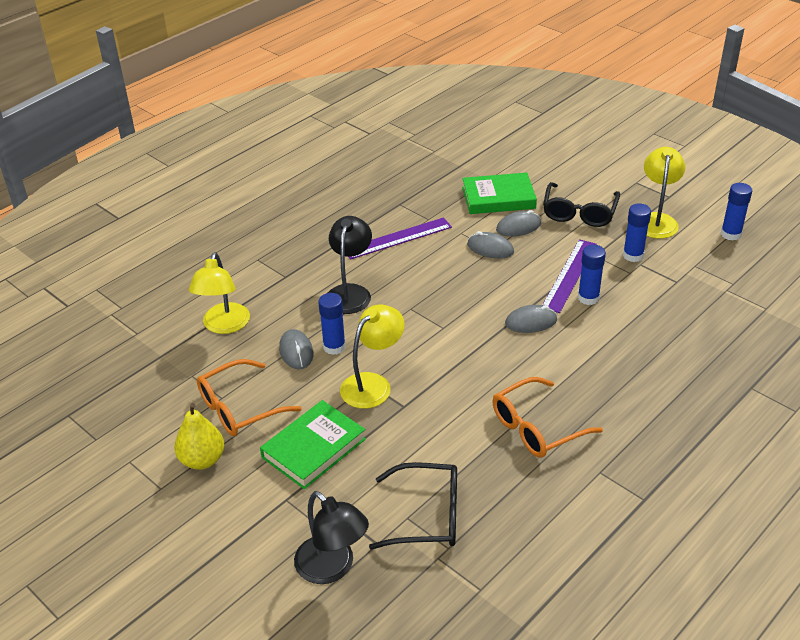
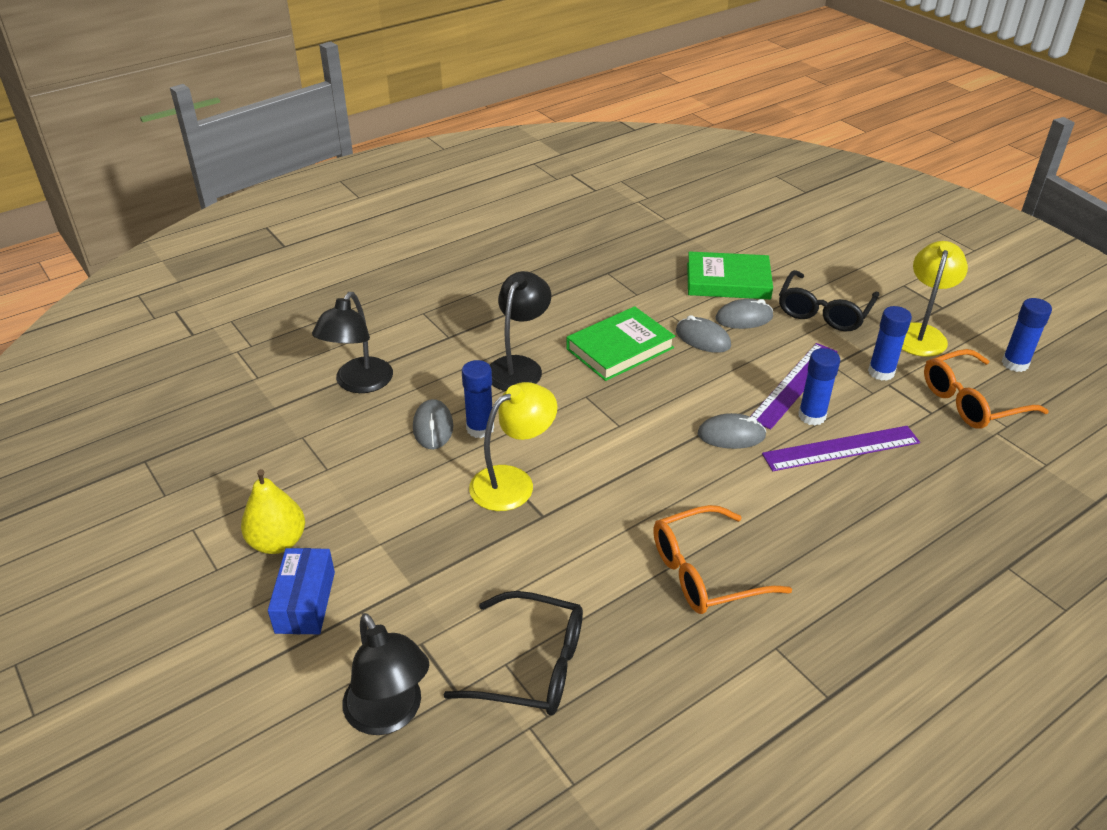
camera: 10 degrees right, 0 degrees up
(224, 326) = (359, 383): yellow lamp -> black lamp
(239, 408) = (343, 485): orange glasses -> orange glasses (971, 401)
(240, 500) = (305, 602): none -> blue box
(313, 448) = (416, 550): green book -> green book (619, 348)
(397, 238) = (594, 311): purple ruler -> purple ruler (841, 448)

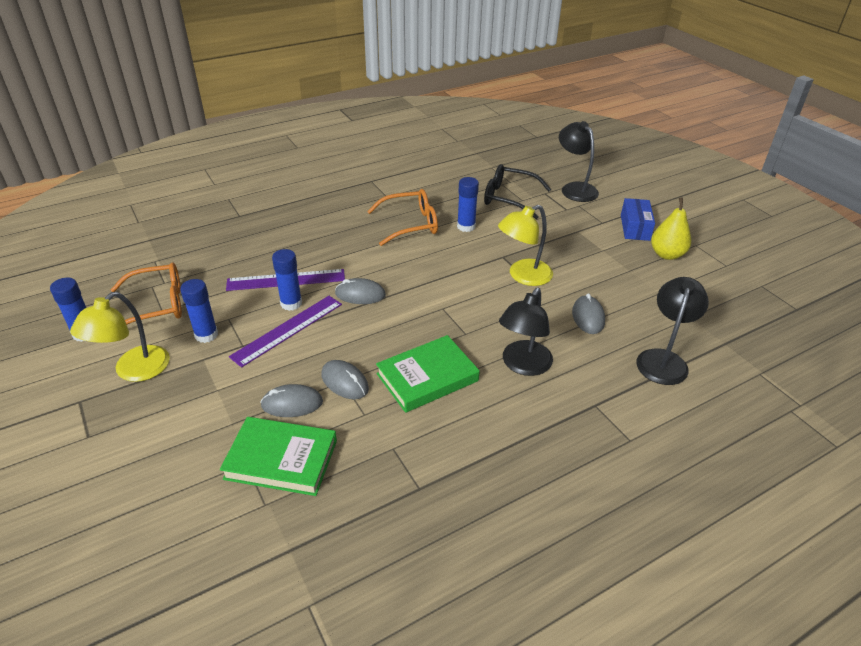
camera: 175 degrees left, 0 degrees up
(480, 428) = (551, 313): blue glue stick -> blue glue stick (466, 226)
(824, 311) = (205, 405): black glasses -> none

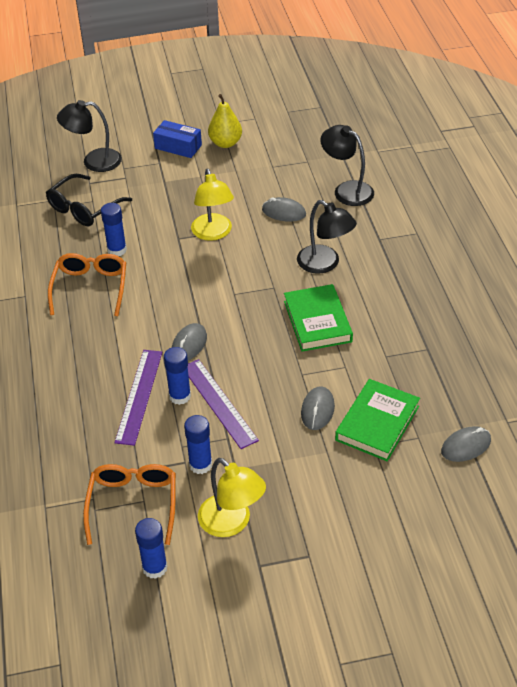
camera: 70 degrees left, 5 degrees up
(345, 382) = (304, 373): grey mouse -> grey mouse (466, 446)

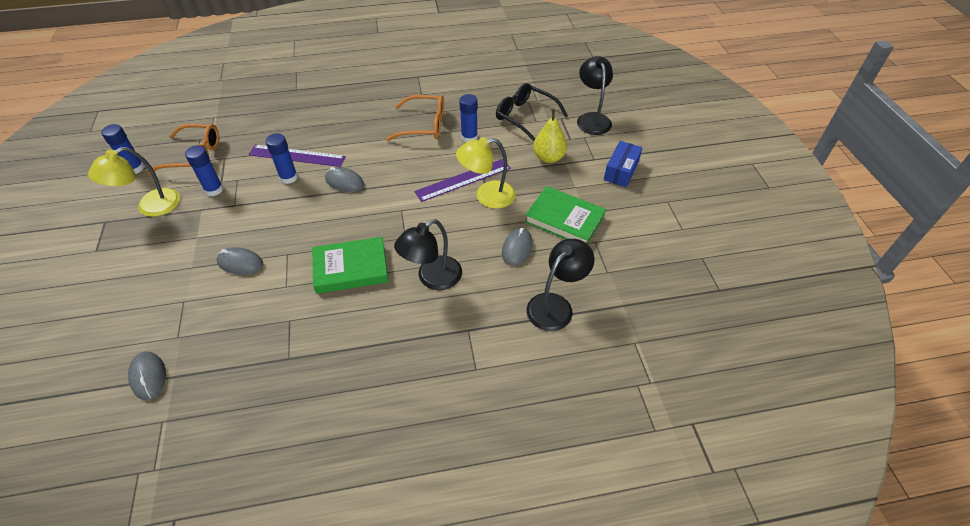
camera: 90 degrees right, 5 degrees up
(218, 403) = (273, 199): purple ruler -> purple ruler (463, 180)
(225, 143) = (632, 205): yellow pear -> yellow pear (548, 157)
(377, 423) = (207, 306): green book -> green book (564, 219)

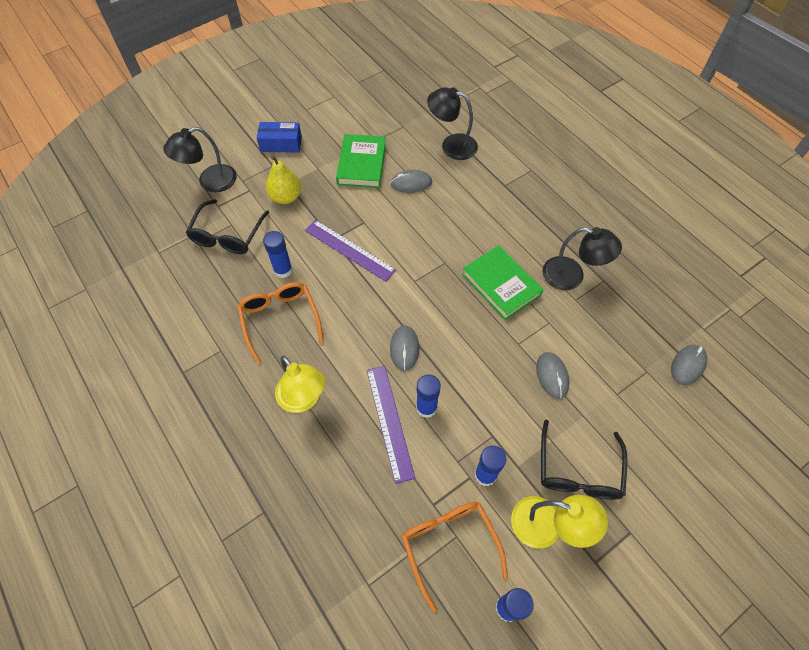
camera: 115 degrees left, 10 degrees up
(161, 242) = (578, 471): none -> black glasses
(432, 278) = (474, 224): black lamp -> black lamp (571, 276)
(487, 196) = (362, 224): yellow lamp -> yellow lamp (303, 399)

